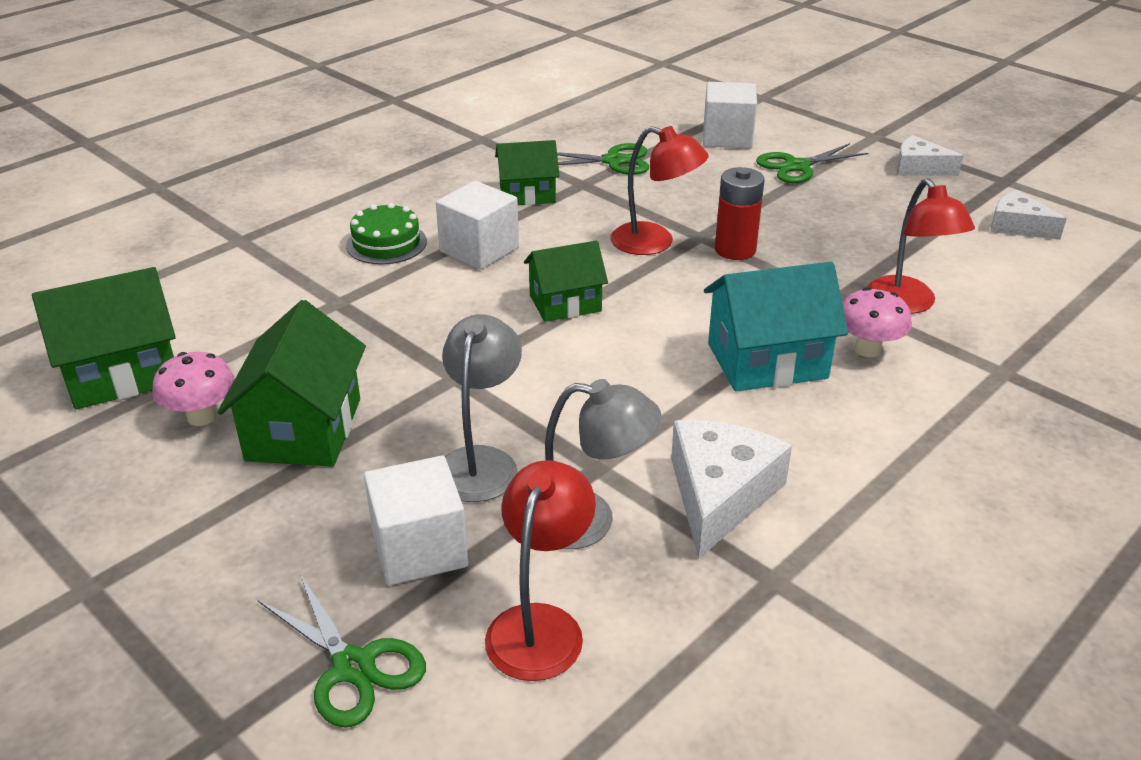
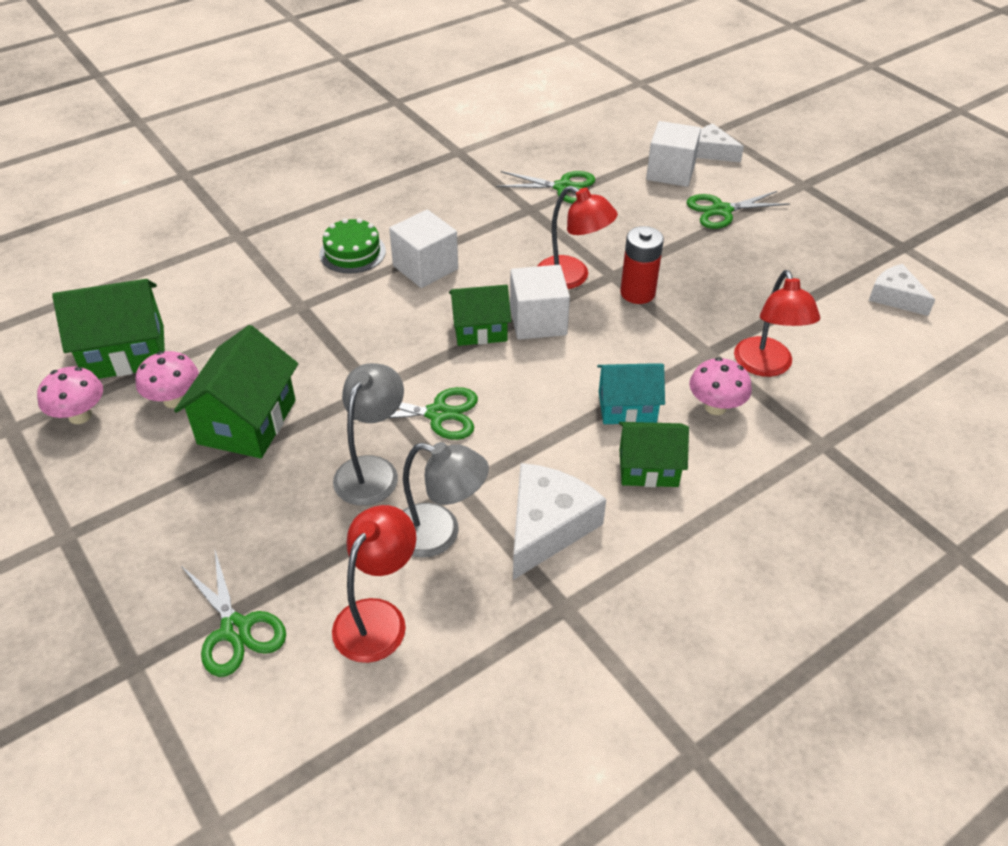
camera: 10 degrees right, 10 degrees up
(77, 448) = (80, 416): none -> pink mushroom
(419, 548) = (307, 539): white cube -> white cube (538, 321)
(527, 194) = (480, 215): green house -> green house (648, 468)
(544, 393) = (438, 414): none -> green scissors
(767, 361) = (627, 407): turquoise house -> turquoise house, size x0.66
(919, 168) = (830, 224): white cheese -> white cheese (711, 152)

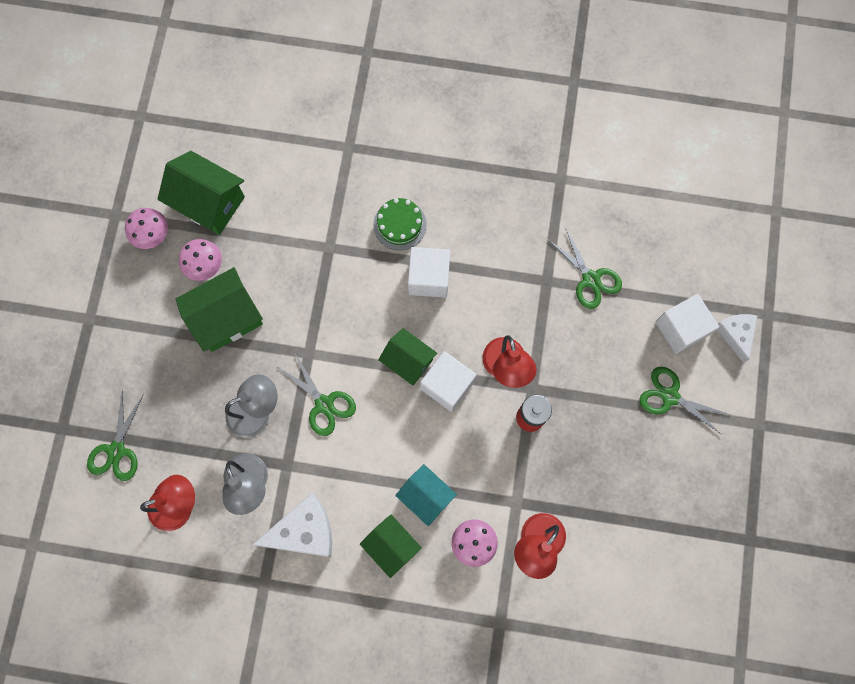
camera: 45 degrees right, 30 degrees up
(895, 297) = (685, 572): white cheese -> none

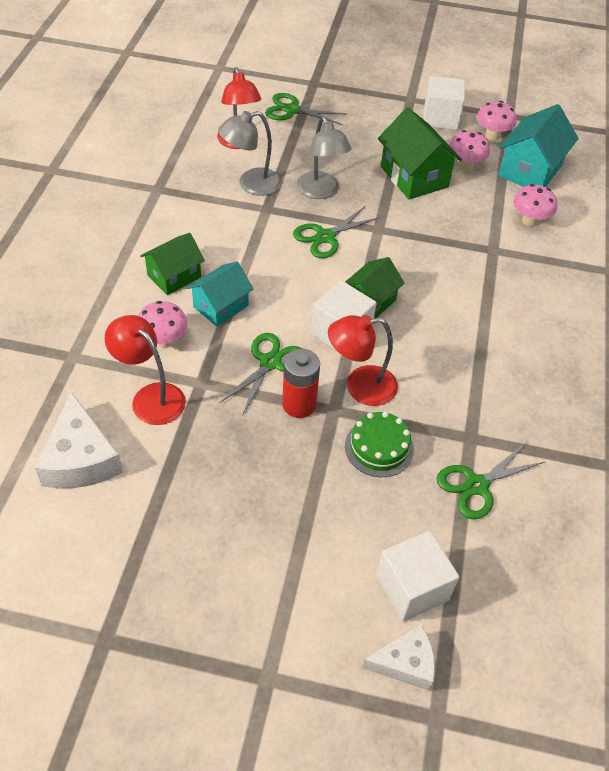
camera: 90 degrees right, 25 degrees down
(209, 203) = (530, 170): green house -> turquoise house
(286, 211) = (529, 221): none -> pink mushroom
(303, 531) = (201, 216): white cheese -> white cheese (80, 458)
(400, 224) = (526, 306): green cake -> green cake (379, 447)
(429, 278) = (465, 326): white cube -> white cube (440, 118)
(670, 396) = (316, 561): green scissors -> green scissors (270, 363)

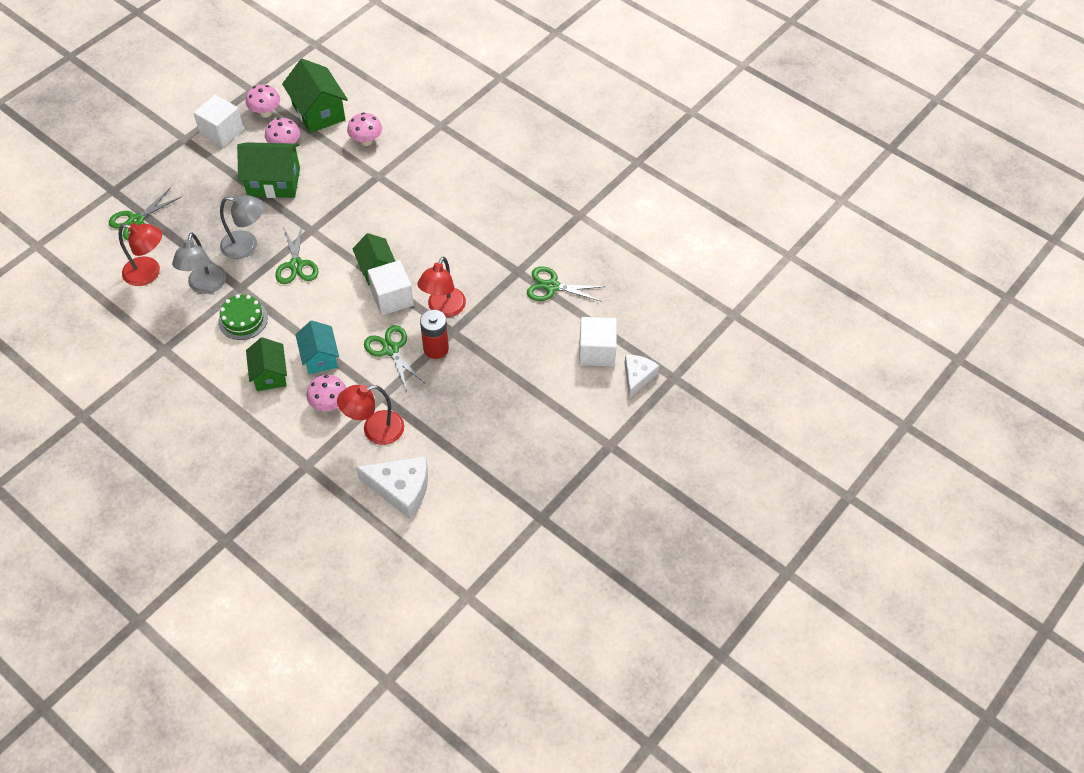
camera: 60 degrees left, 5 degrees up
(379, 447) = (495, 321): green cake -> green cake (243, 320)
(476, 485) = (552, 286): green scissors -> green scissors turned 105 degrees clockwise
(530, 170) = (318, 112): turquoise house -> green house

